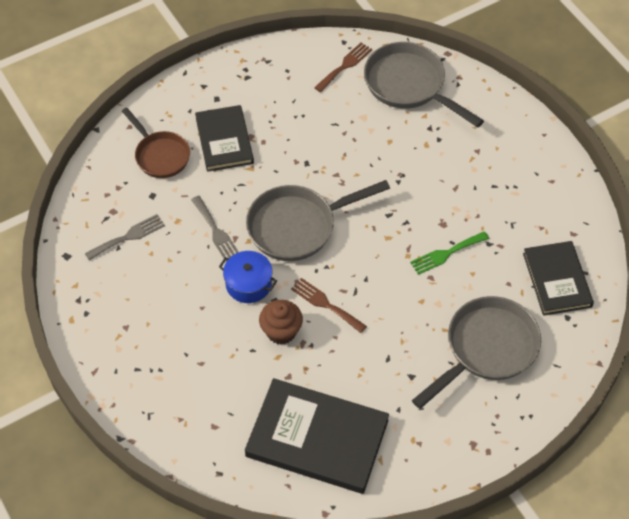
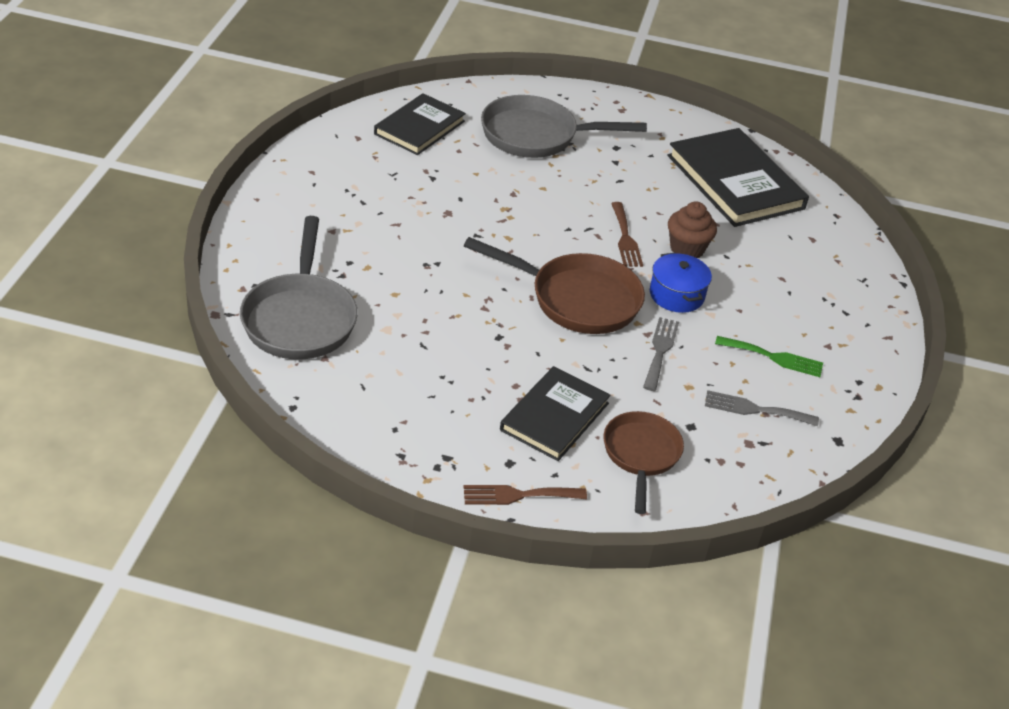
camera: 140 degrees left, 15 degrees down
(298, 226) = (577, 299): grey pan -> brown pan
(344, 66) = (331, 384): brown fork -> brown fork (519, 495)
(447, 253) = (476, 196): green fork -> green fork (773, 357)

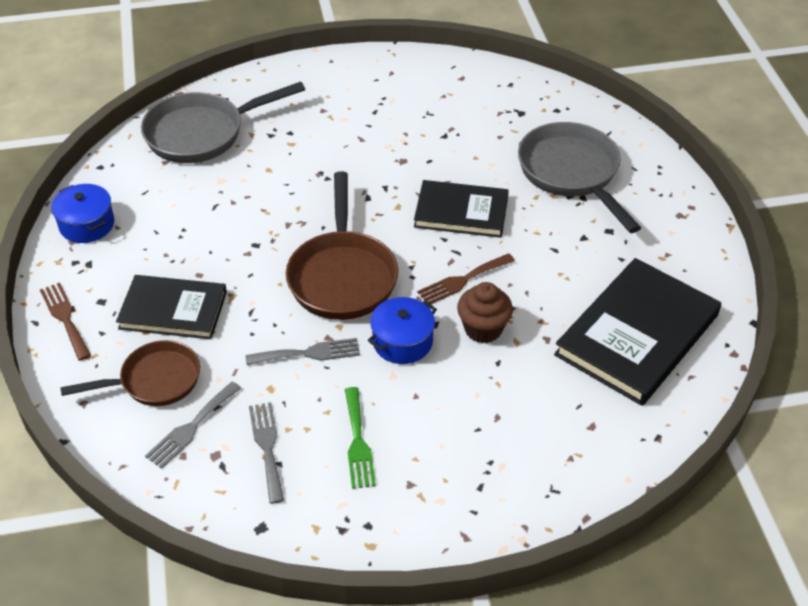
camera: 70 degrees right, 5 degrees up
(384, 442) = (87, 224): none -> blue pot
(419, 127) = (510, 104): black book -> black book (461, 212)
(710, 447) = (192, 427): none -> grey fork

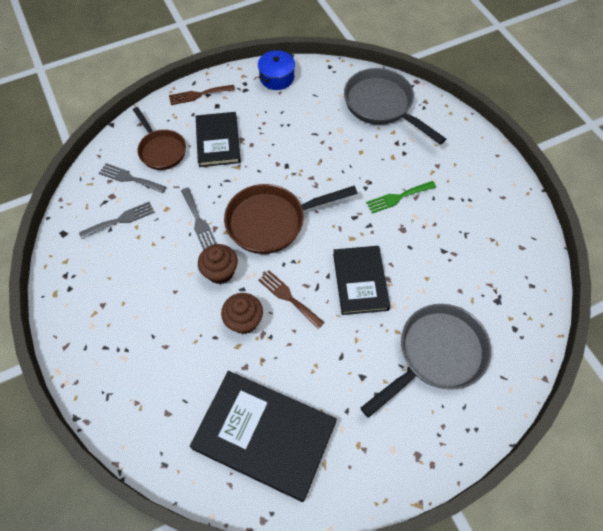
camera: 75 degrees right, 15 degrees up
(65, 319) = (199, 94): brown fork -> brown fork turned 150 degrees counterclockwise
(357, 441) = (132, 267): green fork -> green fork (398, 197)
(402, 342) = (220, 272): blue pot -> brown cupcake

